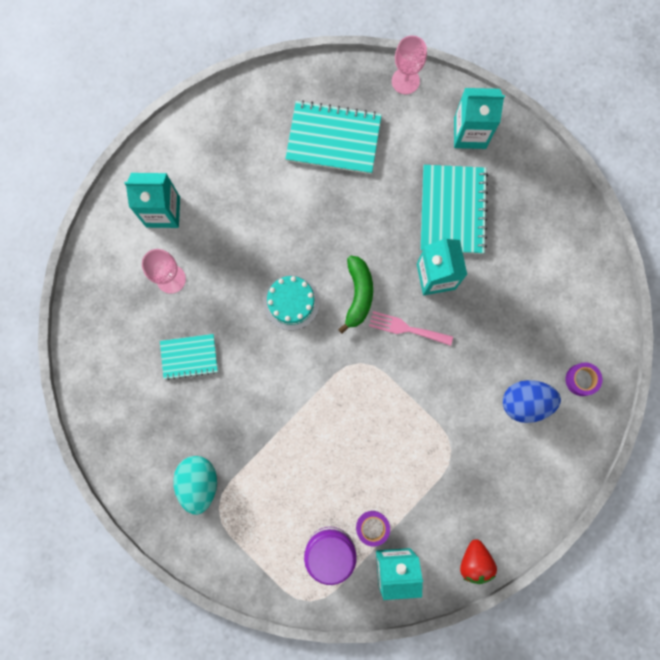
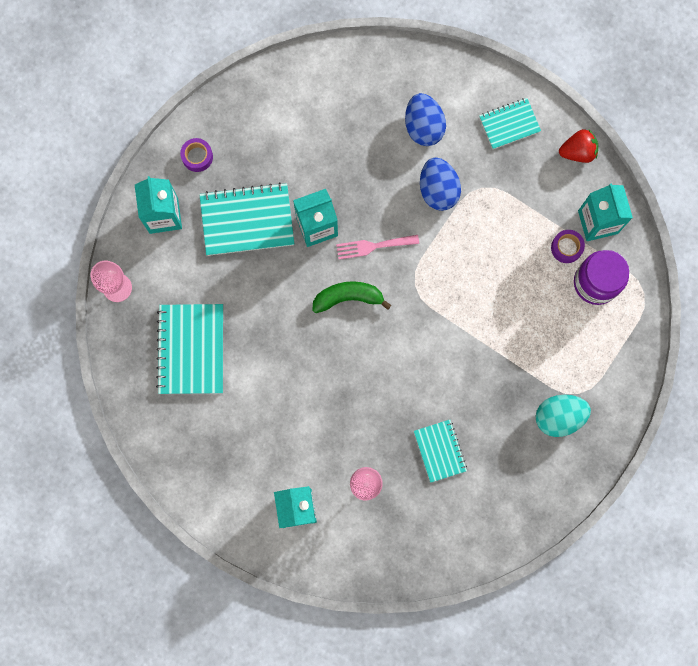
camera: 100 degrees left, 0 degrees up
(291, 302) = (367, 361): turquoise cake -> none
(406, 328) = (373, 246): pink fork -> pink fork turned 75 degrees clockwise
(455, 405) = (438, 190): none -> blue egg
(515, 493) = (509, 124): none -> turquoise notebook
(581, 380) = (392, 78): purple tape -> purple tape (197, 157)

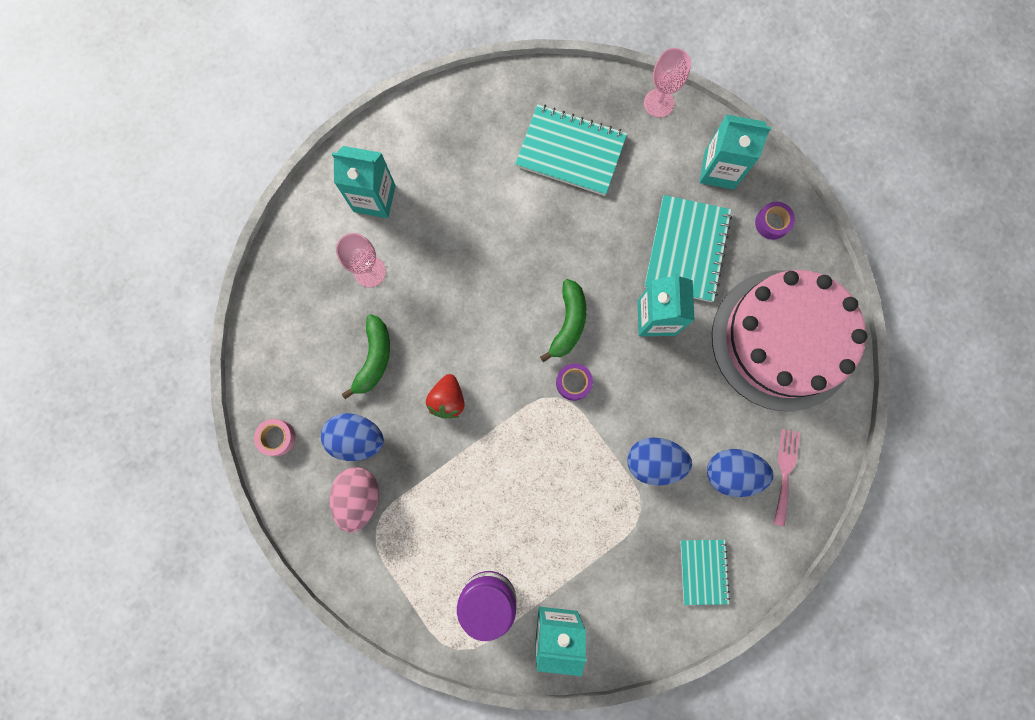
camera: 110 degrees right, 0 degrees up
(297, 118) = (783, 340): none -> pink cake
(373, 246) = (614, 369): pink fork -> pink fork (785, 472)
(440, 451) = (374, 358): turquoise notebook -> green banana
(512, 438) = (357, 438): none -> blue egg
(537, 506) = (277, 437): none -> pink tape
(559, 417) = (359, 497): turquoise egg -> pink egg
(566, 247) = (539, 580): purple tape -> purple tape (573, 383)
(578, 151) = (646, 639): red strawberry -> red strawberry (447, 400)

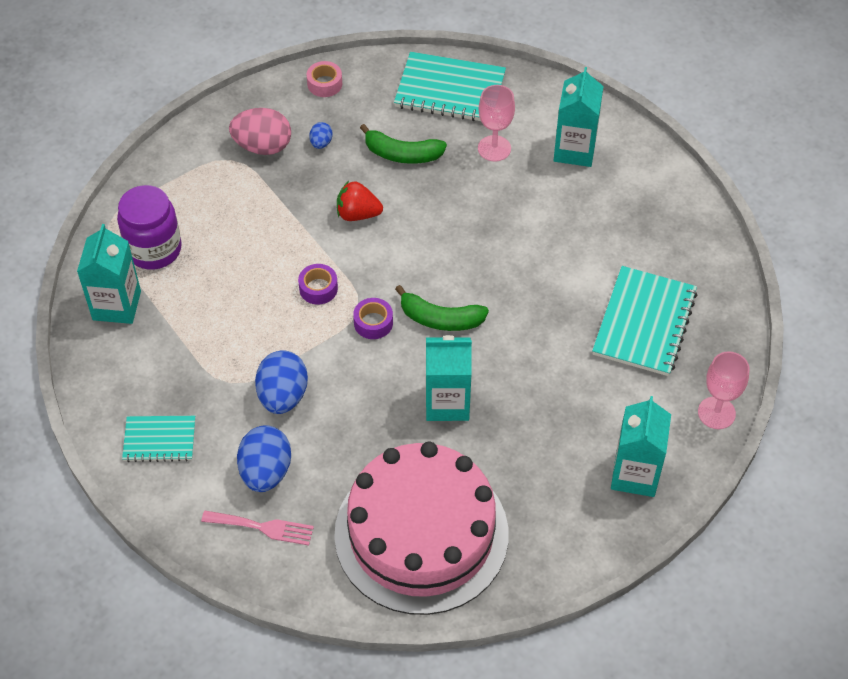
camera: 90 degrees right, 25 degrees down
(357, 438) = (321, 143): blue egg -> blue egg, size x0.50
(686, 250) = (531, 436): turquoise notebook -> turquoise notebook (450, 90)
(772, 223) = (569, 529): purple tape -> purple tape (318, 288)

